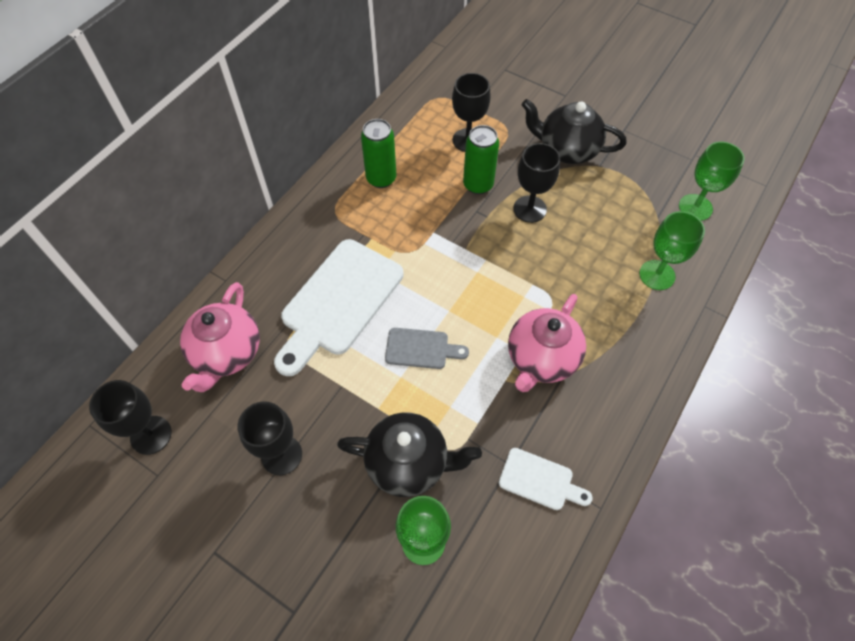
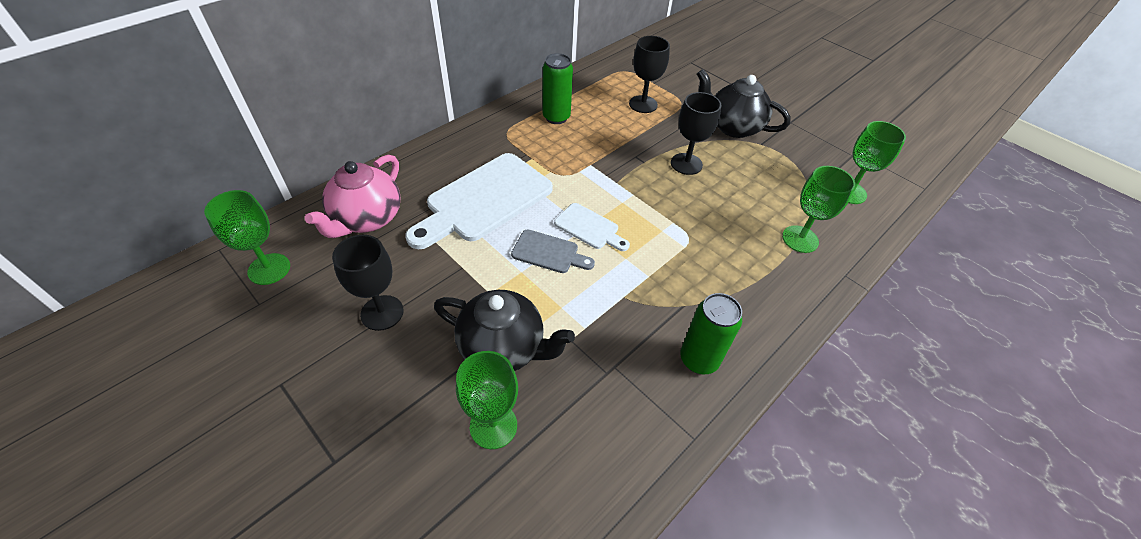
camera: 10 degrees right, 10 degrees down
(151, 435) = (269, 269): black goblet -> green goblet
(478, 185) = (643, 137): green can -> green can (699, 359)
(540, 480) = (634, 395): white cutting board -> white cutting board (589, 228)
(541, 359) = (665, 285): pink teapot -> none

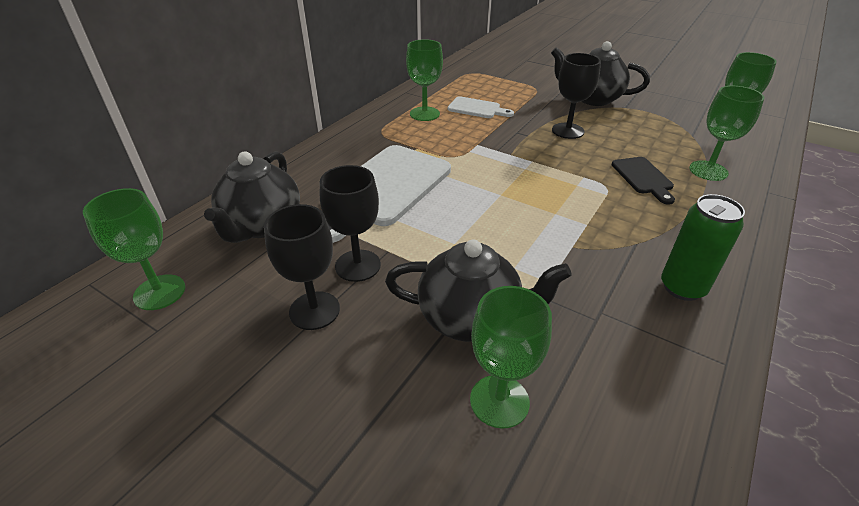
camera: 10 degrees left, 10 degrees down
(367, 219) = (262, 225): pink teapot -> black teapot
(549, 253) = (474, 222): grey cutting board -> none
(556, 117) = (424, 114): green can -> green goblet
(589, 228) = (504, 194): white cutting board -> white cutting board (477, 108)
(643, 104) = (501, 94): black goblet -> black goblet (358, 265)
(730, 235) = (643, 178): none -> black cutting board

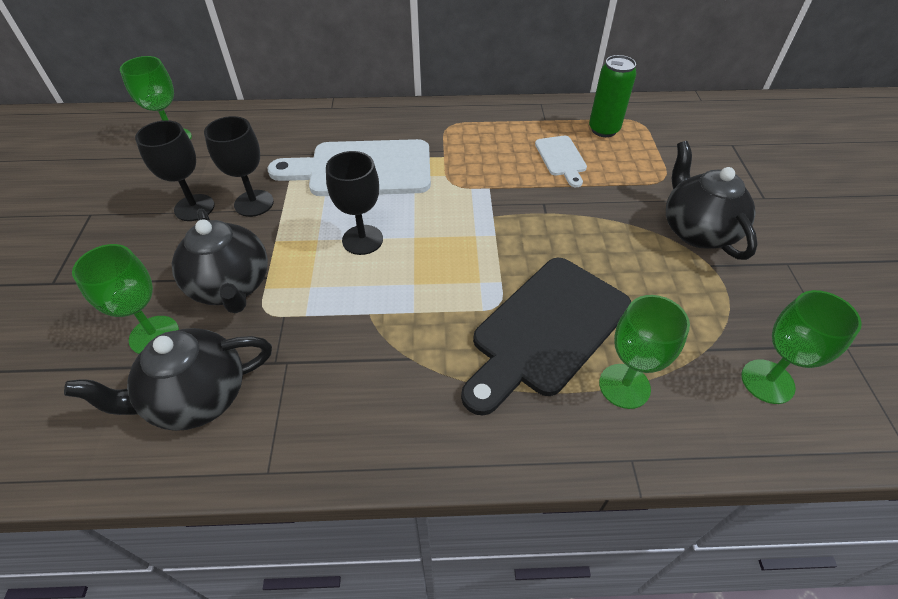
camera: 55 degrees right, 10 degrees up
(262, 225) = (267, 138): black teapot -> black teapot (197, 397)
(424, 114) = (511, 133): green goblet -> none
(567, 131) = (589, 238): black goblet -> black goblet (362, 240)
(643, 178) = (546, 329): black cutting board -> black cutting board, size x2.02
(682, 287) = (360, 413): green can -> green can (603, 130)

